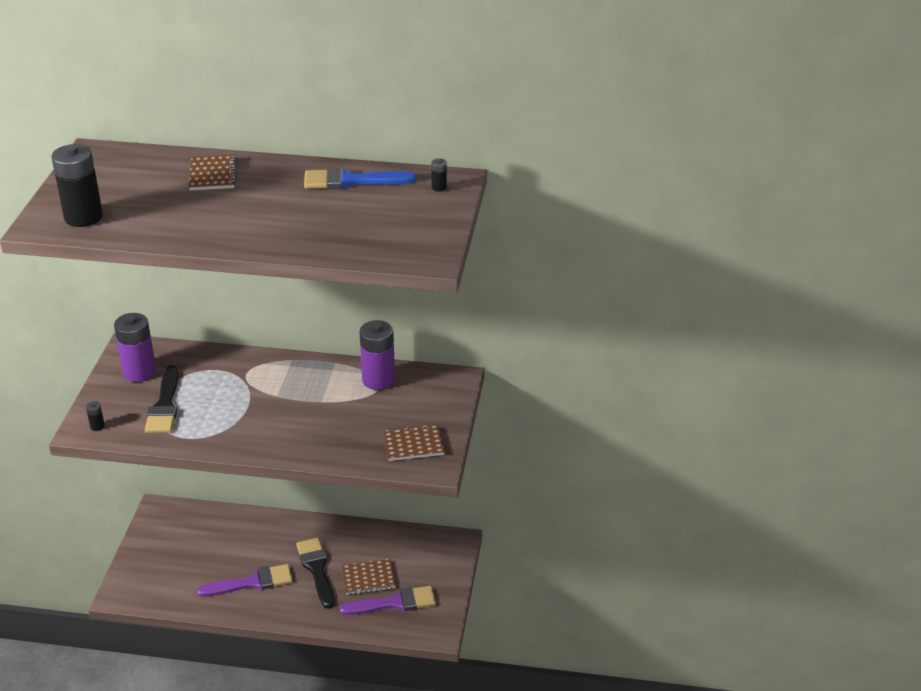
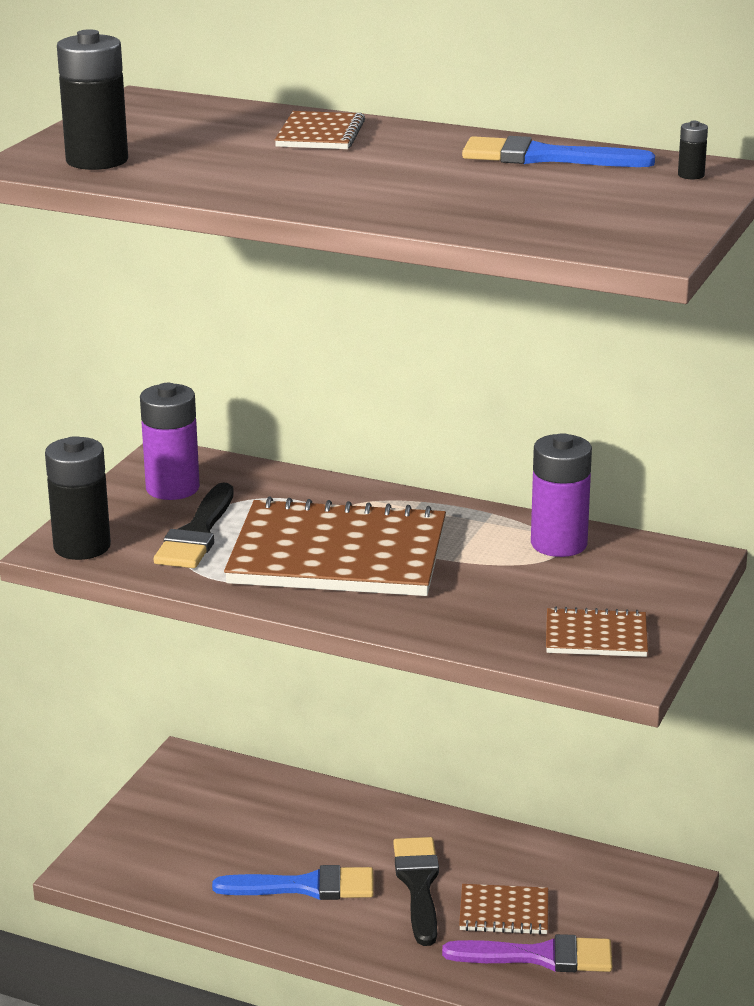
camera: 15 degrees right, 10 degrees down
(97, 426) = (82, 547): black battery -> black battery, size x2.41
(252, 582) = (306, 886): purple brush -> blue brush
(253, 408) = (338, 555): none -> brown notebook

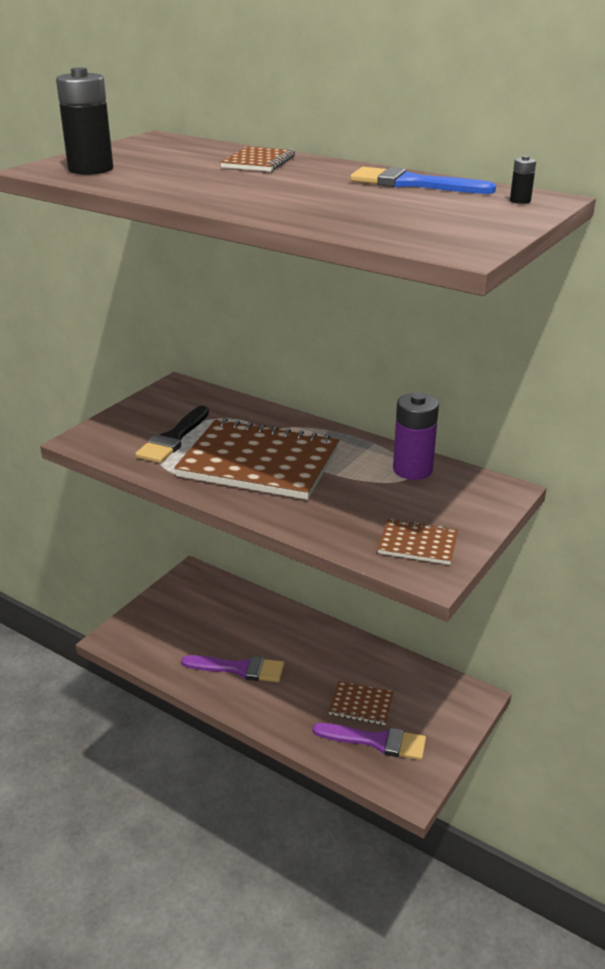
camera: 10 degrees right, 5 degrees up
(82, 547) = (96, 440): black battery -> none
(172, 488) = (171, 406): purple battery -> none
(306, 886) = (239, 669): blue brush -> purple brush
(418, 885) = (311, 677): black brush -> none

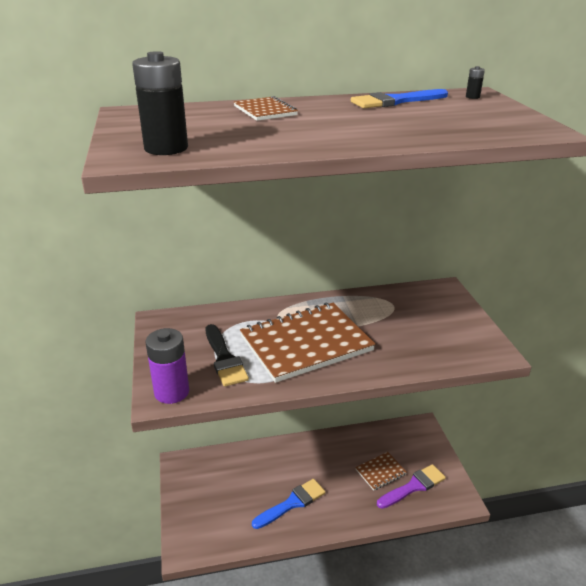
camera: 45 degrees left, 0 degrees up
(239, 669) = (292, 503): purple brush -> blue brush
(412, 470) = (388, 300): purple battery -> purple battery (172, 392)
(418, 543) = (463, 341): brown notebook -> none

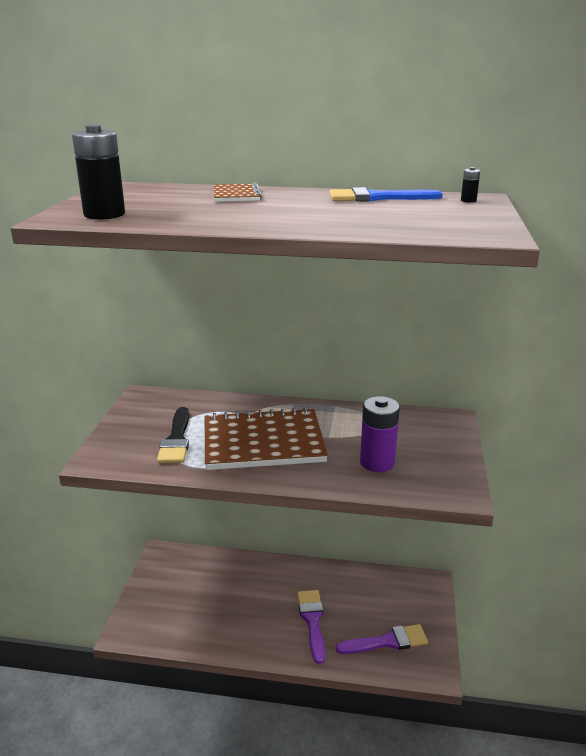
camera: 20 degrees right, 5 degrees down
(172, 392) = (109, 457): purple battery -> purple battery (377, 462)
(292, 503) = (249, 621): blue brush -> none
(345, 486) = (312, 621): none -> purple brush
(380, 472) = (358, 617): brown notebook -> none

